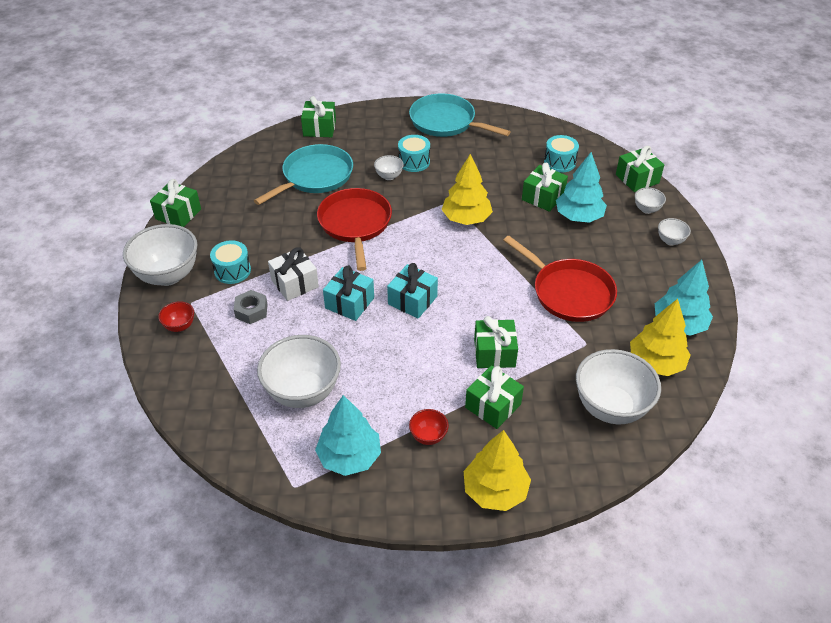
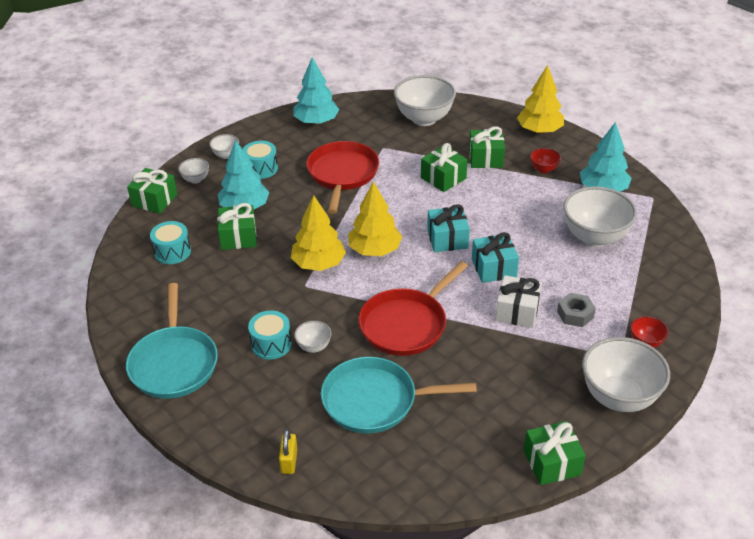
camera: 130 degrees left, 5 degrees down
(232, 271) = (557, 359): turquoise drum -> turquoise drum (261, 168)
(319, 128) = (289, 461): green gift -> yellow padlock
(655, 363) = (364, 118): yellow tree -> yellow tree (374, 250)

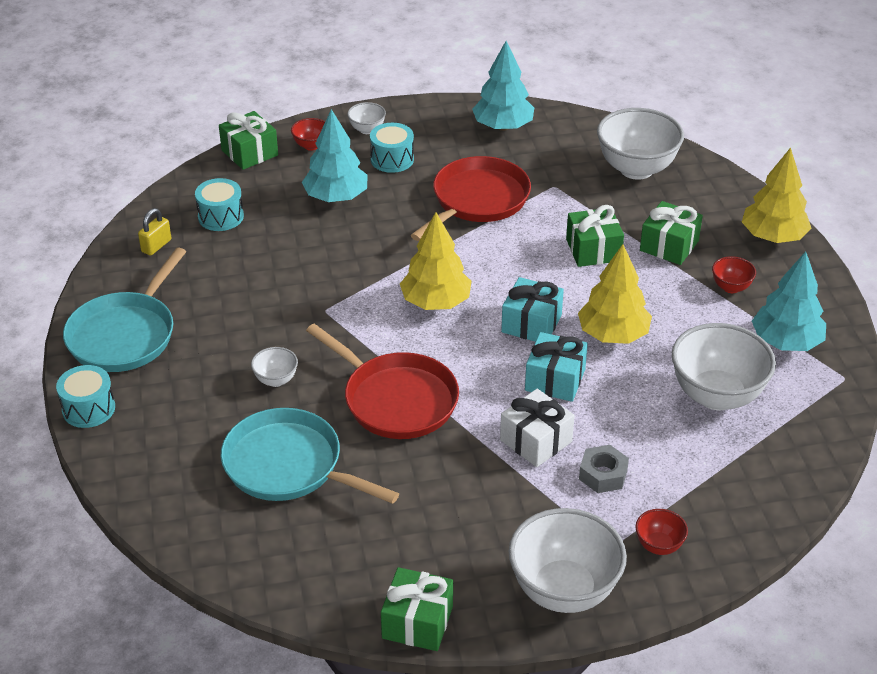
camera: 30 degrees right, 0 degrees up
(195, 179) = (311, 146): white bowl -> red bowl
(238, 237) = (301, 228): green gift -> none
(271, 344) = (235, 358): turquoise drum -> turquoise drum (88, 409)
(289, 461) = (149, 485): yellow padlock -> yellow padlock (156, 246)
(318, 264) = (360, 292): yellow tree -> yellow tree (613, 334)
(406, 324) = (396, 399): red pan -> red pan turned 120 degrees counterclockwise

